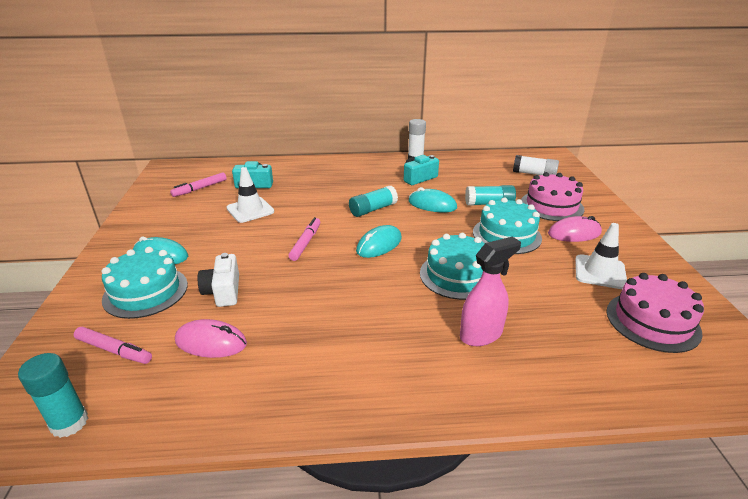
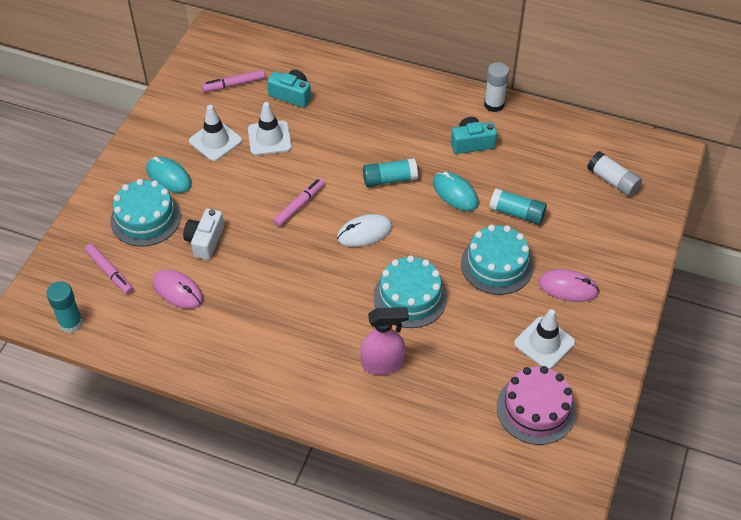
camera: 25 degrees right, 20 degrees up
(199, 222) = (215, 141): none -> white traffic cone
(379, 245) = (364, 233): turquoise mouse -> white mouse
(551, 206) = (583, 240): pink cake -> none

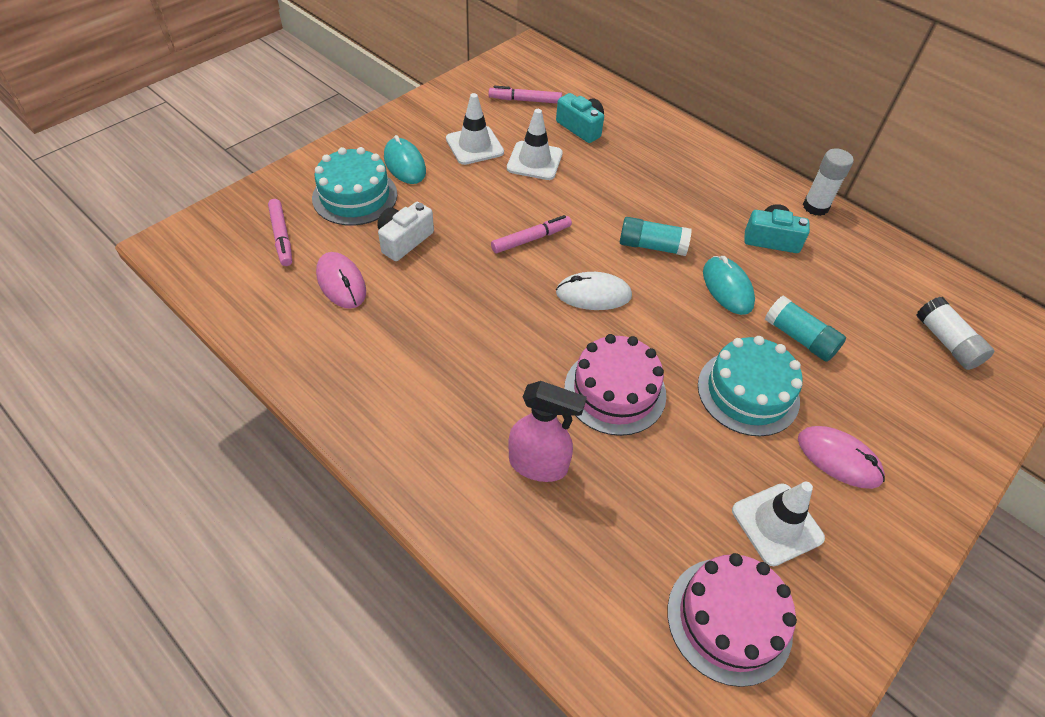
camera: 20 degrees right, 0 degrees up
(71, 323) = (205, 275): turquoise glue stick -> none
(410, 297) = (615, 391): turquoise cake -> pink cake

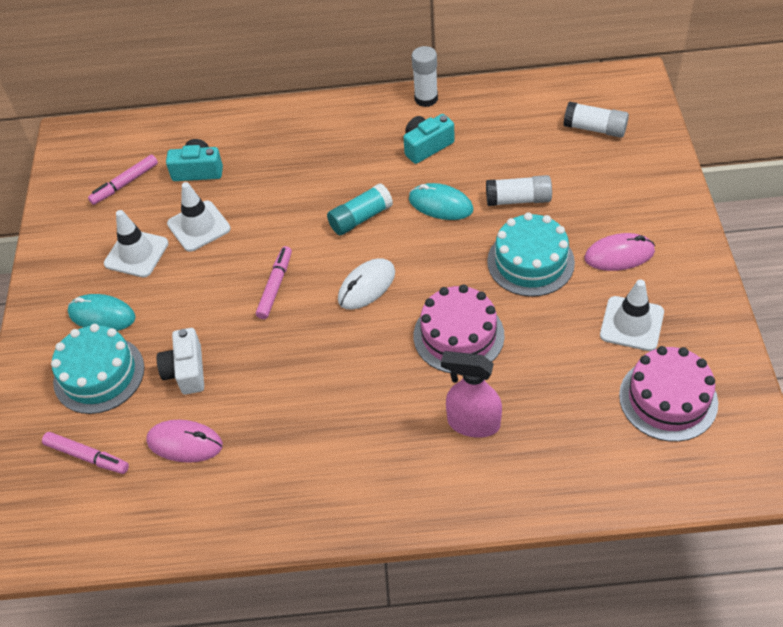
camera: 40 degrees left, 0 degrees up
(538, 464) = (473, 423): pink spray bottle -> pink spray bottle turned 135 degrees counterclockwise
(799, 338) = (518, 199): turquoise glue stick -> white glue stick

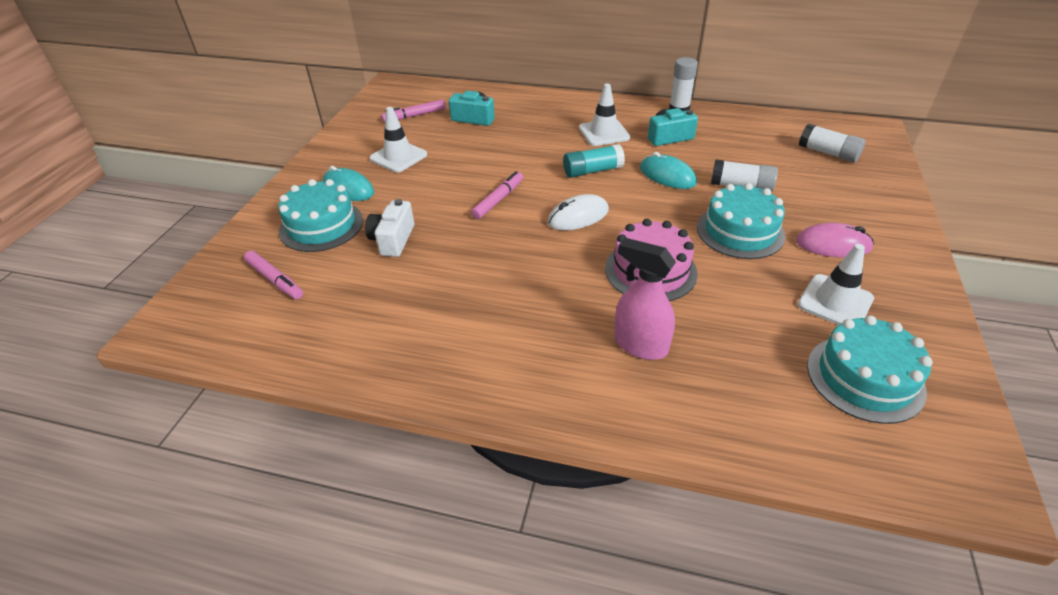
camera: 15 degrees right, 10 degrees down
(185, 443) = (361, 291): pink mouse -> none
(199, 226) = (456, 150): white traffic cone -> white traffic cone (604, 133)
(668, 399) = (865, 378): pink cake -> turquoise cake

